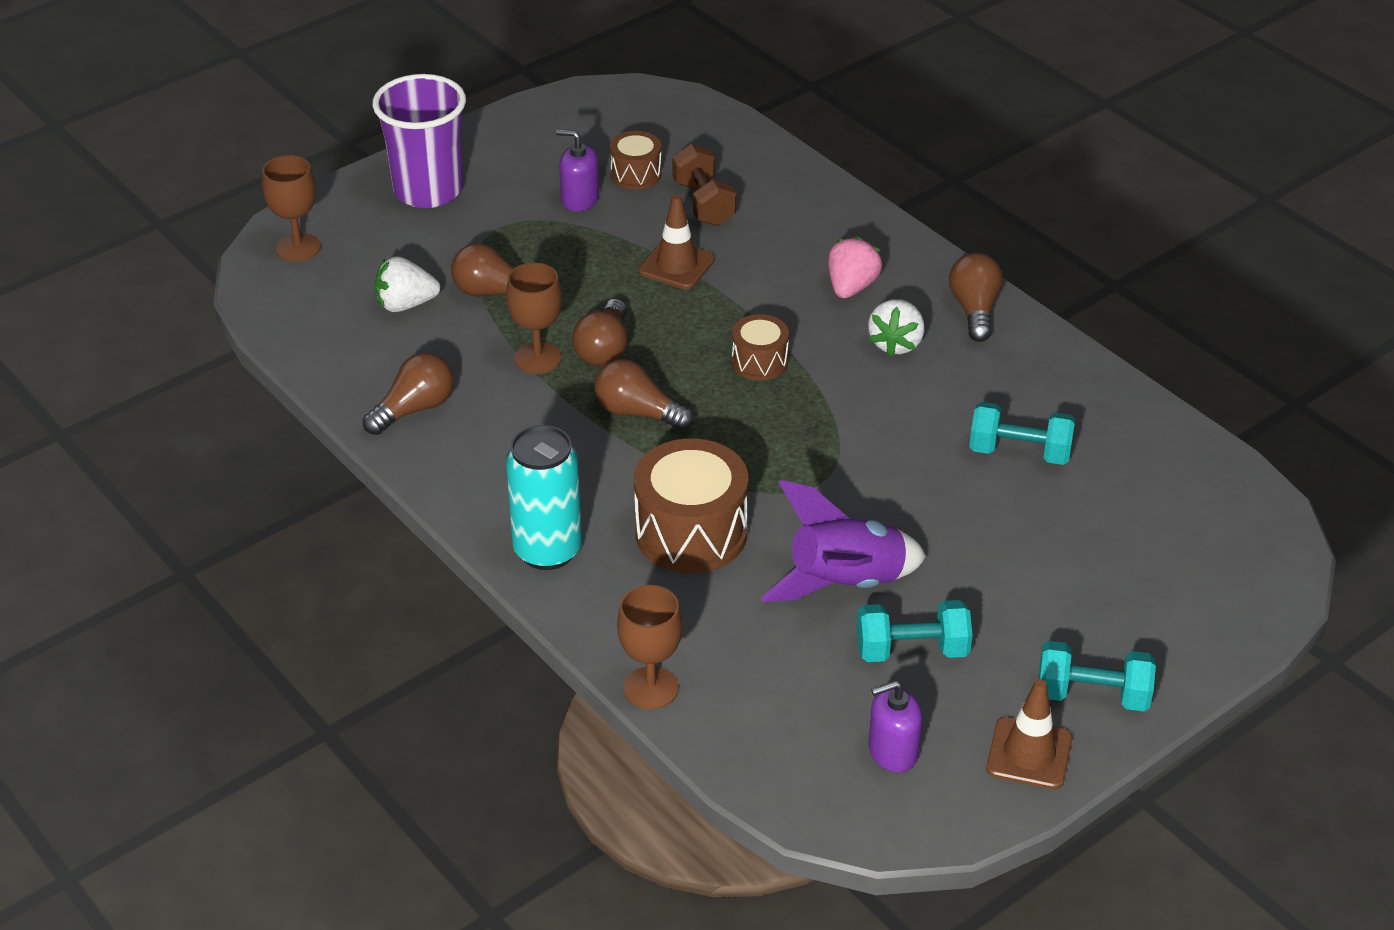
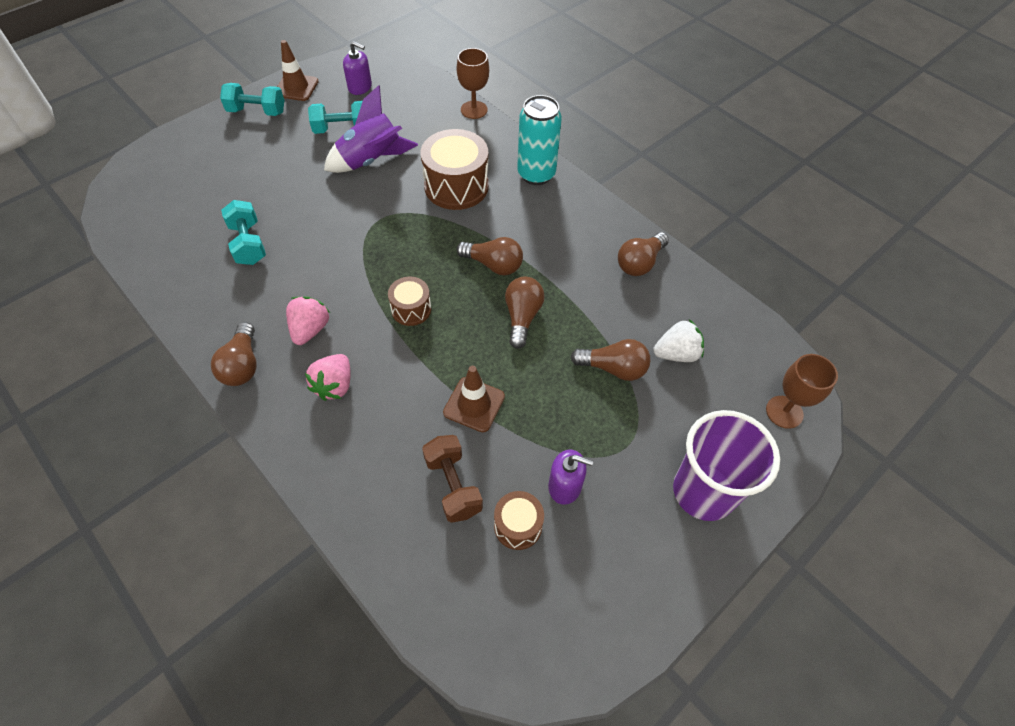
camera: 175 degrees right, 15 degrees up
(538, 358) = (567, 307): brown goblet -> none
(892, 751) = (360, 87): purple soap dispenser -> purple soap dispenser turned 45 degrees clockwise
(896, 344) = (310, 329): white strawberry -> pink strawberry
(1019, 452) = (248, 243): turquoise dumbbell -> turquoise dumbbell turned 60 degrees clockwise

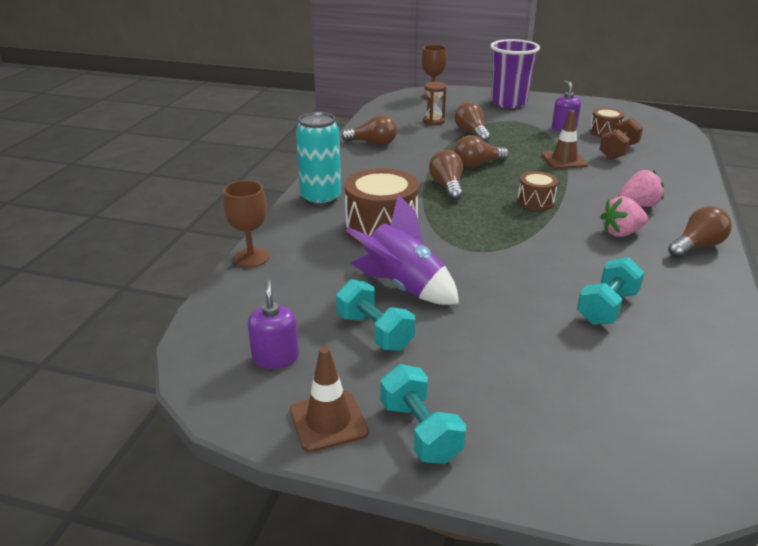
camera: 120 degrees left, 25 degrees down
(676, 353) = (434, 121): white strawberry -> brown hourglass

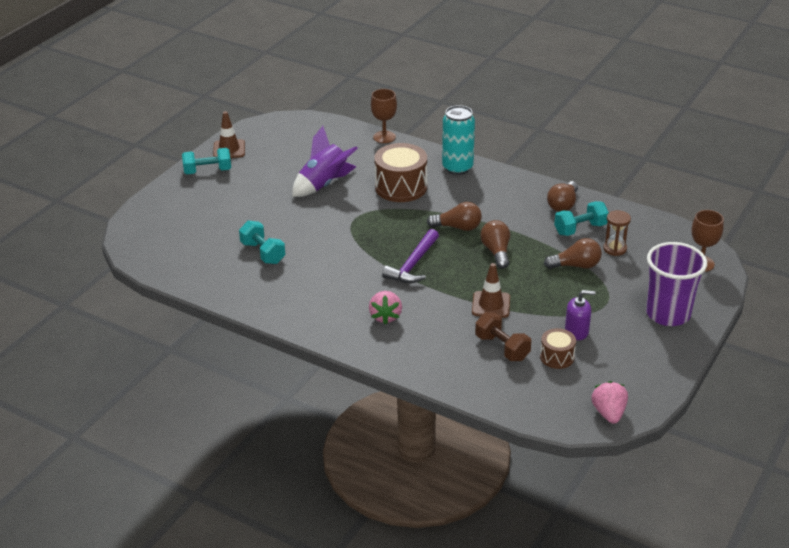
camera: 105 degrees right, 5 degrees up
(275, 358) = (282, 139): purple soap dispenser -> none
(374, 332) = (286, 169): turquoise dumbbell -> turquoise dumbbell (580, 229)
(535, 202) = (413, 264): brown drum -> purple hammer
(621, 233) = (346, 291): pink strawberry -> pink strawberry (609, 413)
(696, 246) = (310, 320): brown light bulb -> none

